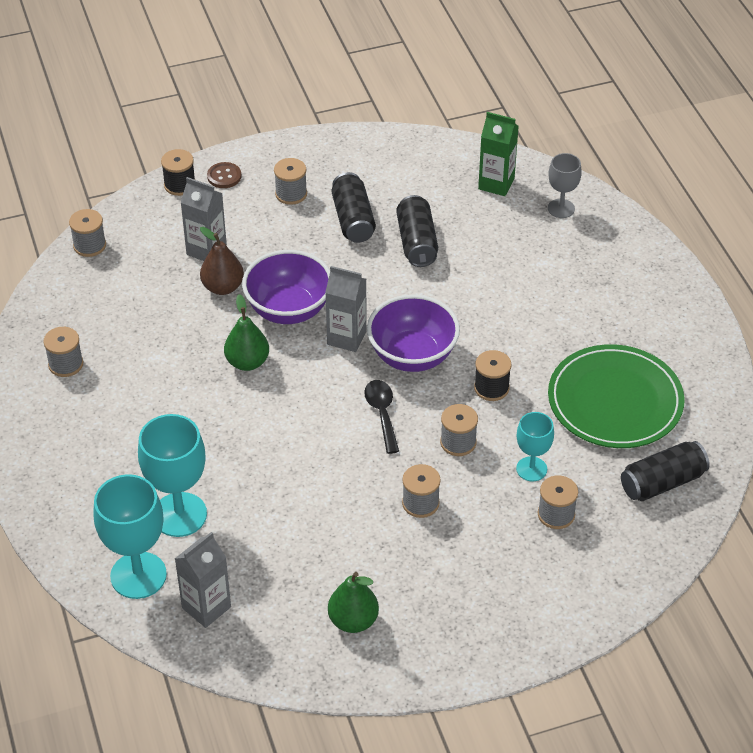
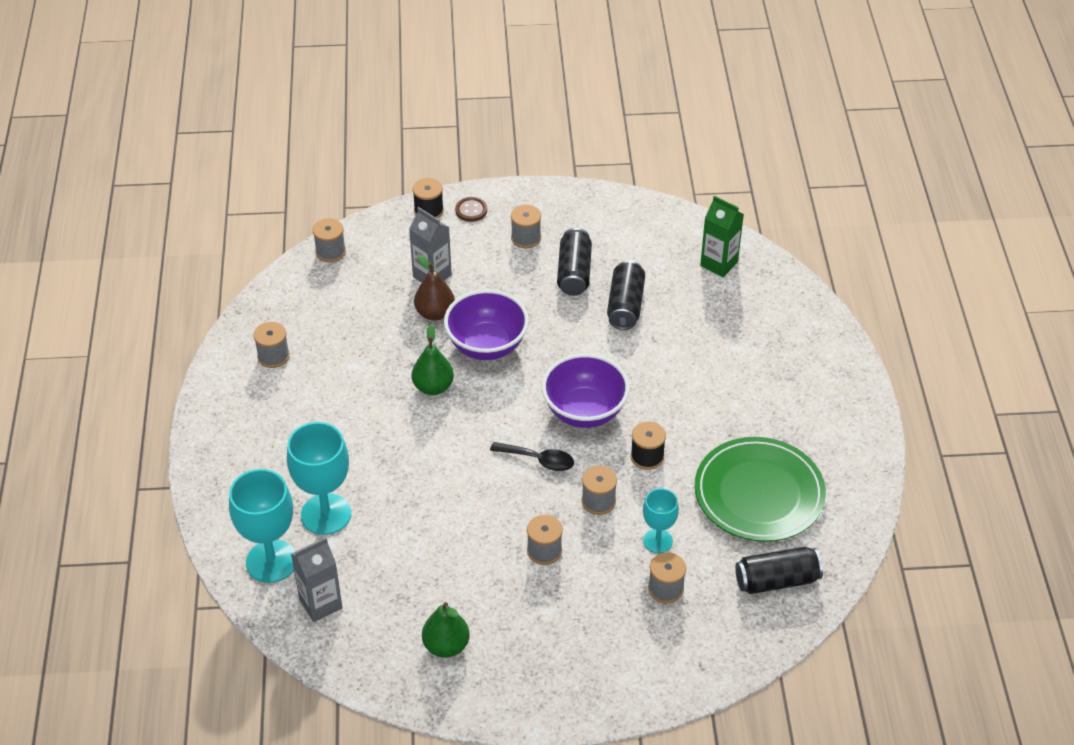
camera: 15 degrees right, 0 degrees up
(346, 338) = (530, 382): grey carton -> none
(382, 414) = (538, 460): black spoon -> black spoon turned 105 degrees clockwise
(561, 208) = (772, 299): grey goblet -> none

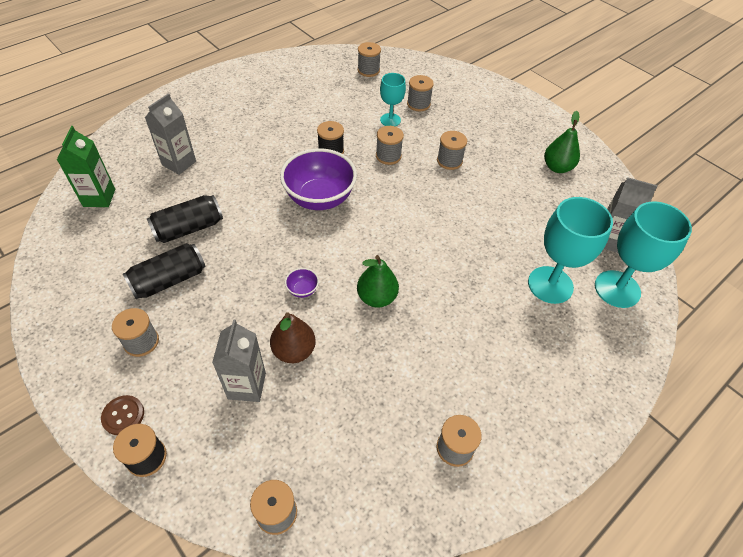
camera: 130 degrees left, 5 degrees up
(487, 345) = (302, 290): purple bowl -> purple bowl, size x0.40
(538, 460) = (385, 199): black spoon -> none
(726, 332) = (179, 163): none -> grey carton
(759, 493) = (314, 97): green plate -> none
(776, 580) = (368, 70): black can -> grey spool

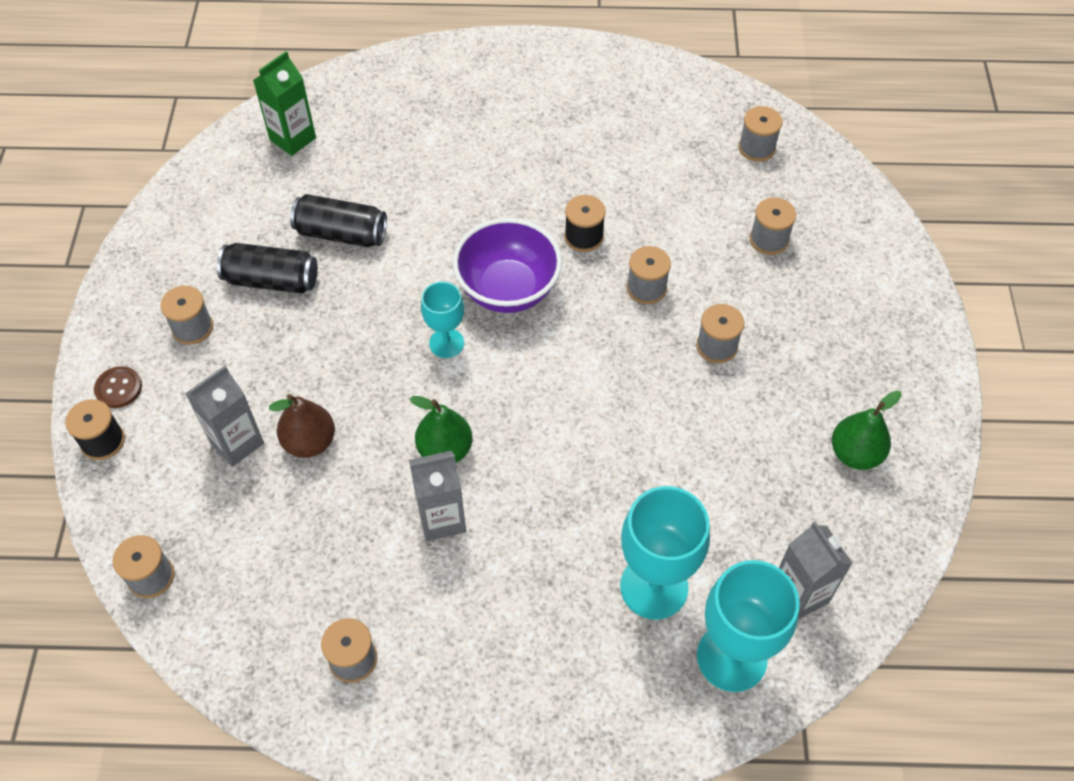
camera: 45 degrees right, 5 degrees up
(179, 163) = (405, 145): grey carton -> grey carton (442, 519)
(302, 290) = (381, 384): purple bowl -> none
(390, 120) = (704, 239): turquoise goblet -> turquoise goblet (446, 343)

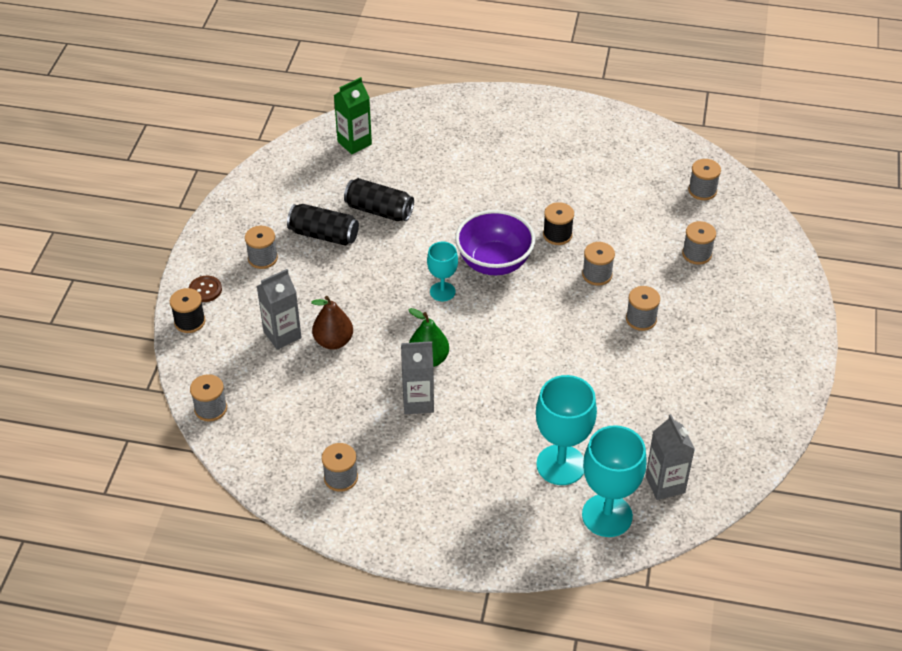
camera: 10 degrees right, 10 degrees down
(855, 454) = (728, 402): green pear -> none

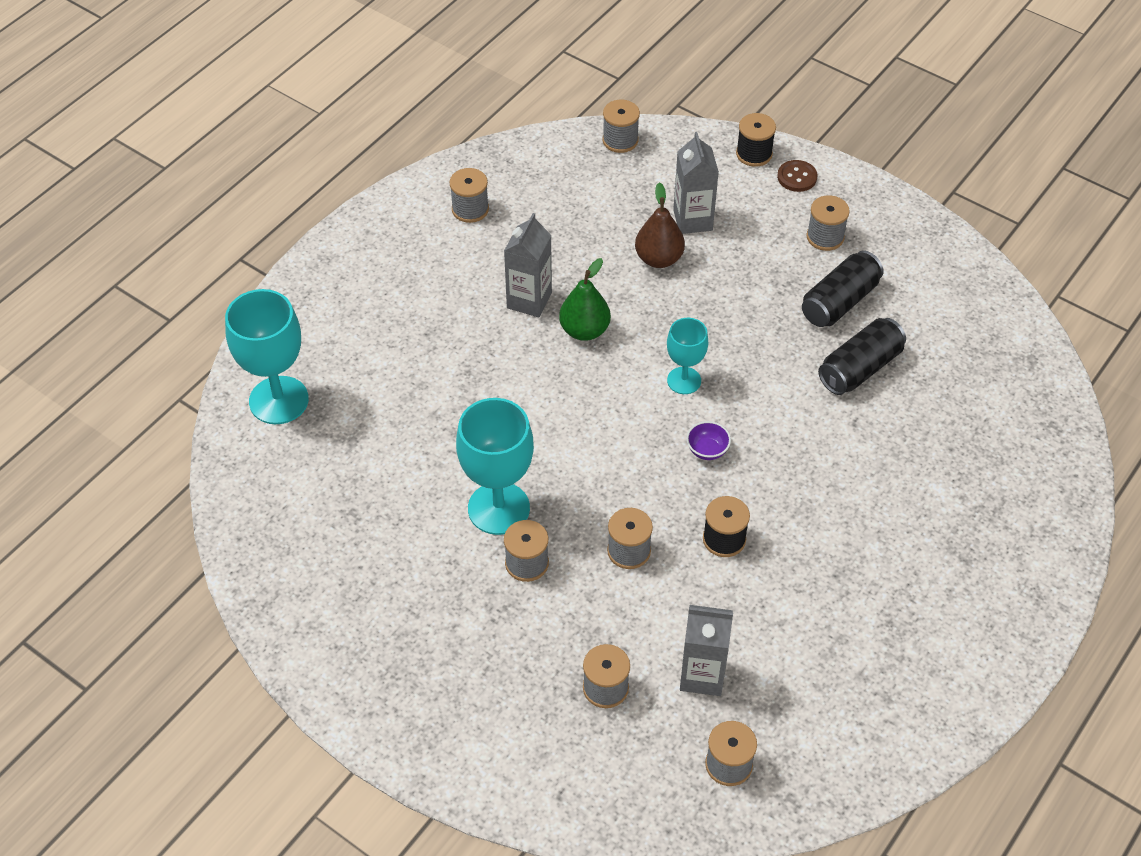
camera: 115 degrees right, 5 degrees up
(354, 143) = (1008, 386): green carton -> none
(494, 262) = (707, 450): purple bowl -> purple bowl, size x0.40
(560, 465) = (367, 388): turquoise goblet -> turquoise goblet (498, 508)
(665, 484) = (279, 469): grey carton -> grey carton (702, 675)

